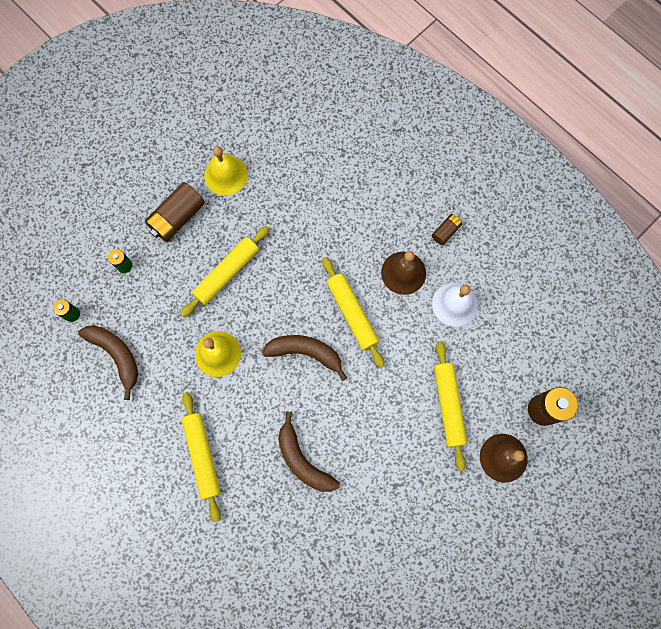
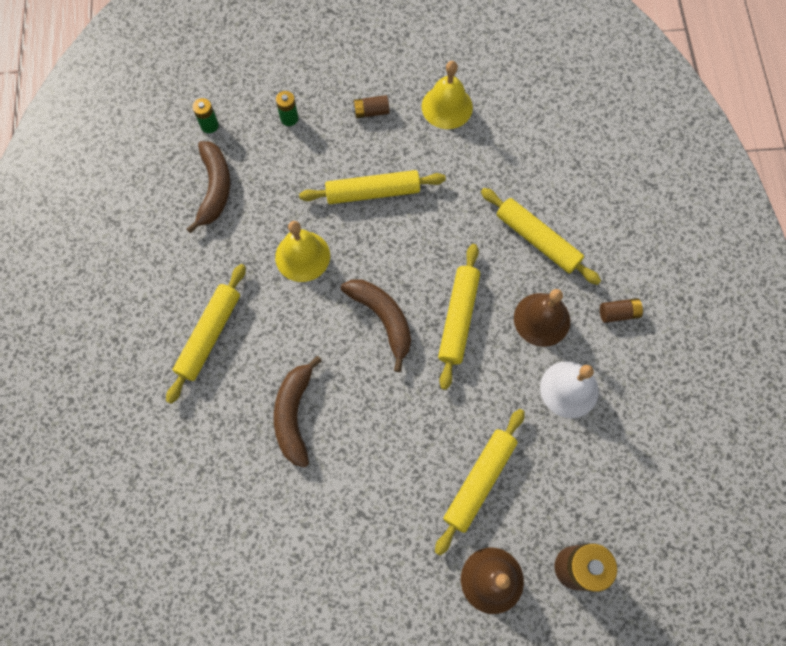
camera: 40 degrees right, 5 degrees down
(177, 217) = (371, 112): brown battery -> brown battery, size x0.53
(359, 222) = (537, 240): none -> yellow rolling pin

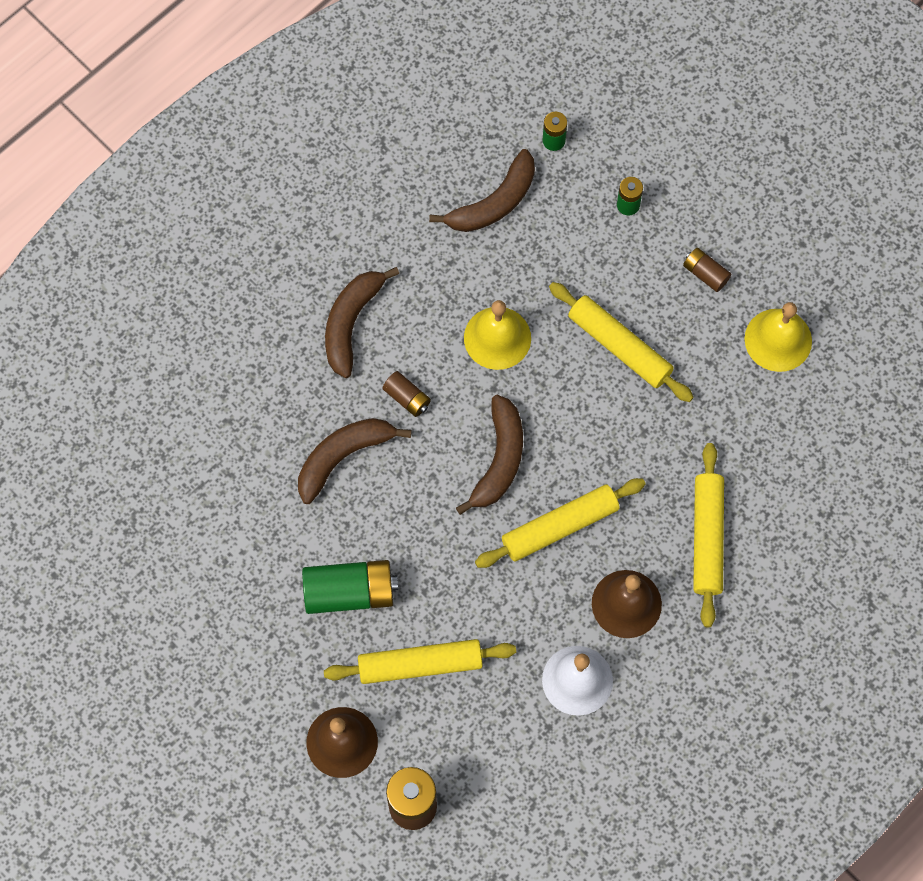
camera: 50 degrees right, 0 degrees up
(209, 335) = (351, 323): yellow rolling pin -> brown banana
(391, 487) = (350, 592): none -> green battery
(618, 313) = (696, 671): brown battery -> brown battery (407, 398)

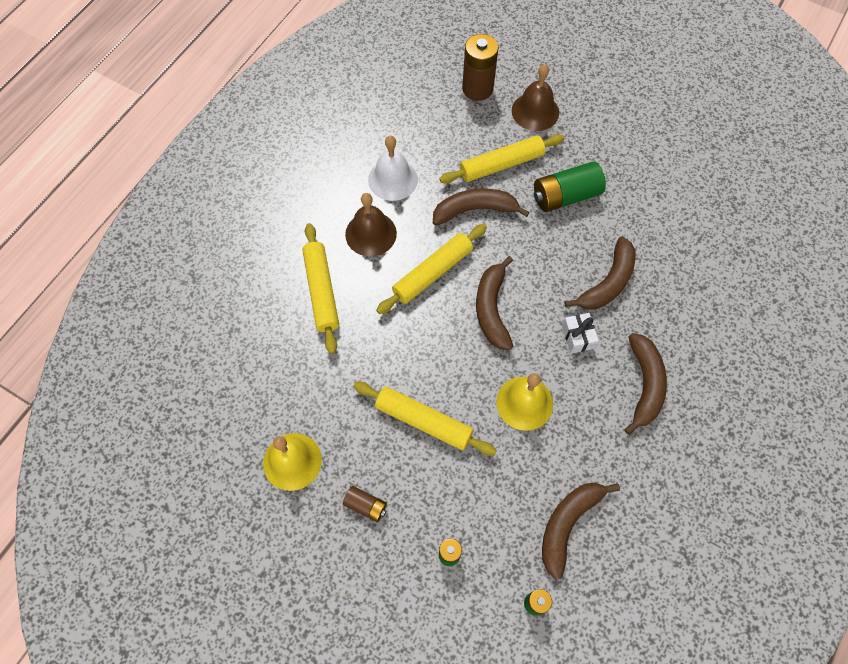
camera: 165 degrees right, 5 degrees down
(407, 398) = (577, 337): brown battery -> white gift
(478, 603) = (475, 210): none -> brown banana

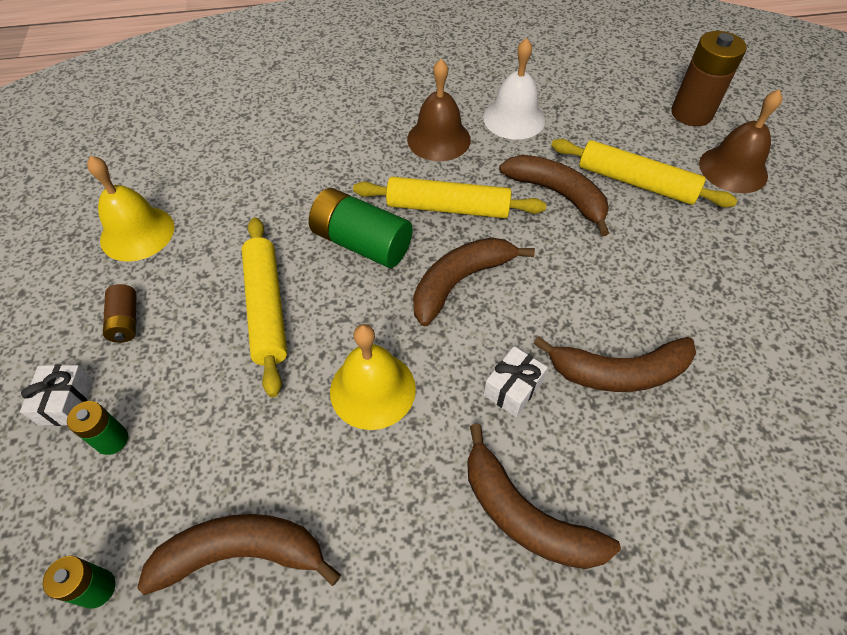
camera: 50 degrees right, 10 degrees down
(321, 291) = (341, 144): yellow rolling pin -> none
(401, 568) = (66, 402): none -> white gift
(565, 196) = (673, 258): green battery -> green battery (361, 243)
(644, 385) = (525, 515): brown banana -> brown banana turned 75 degrees clockwise

